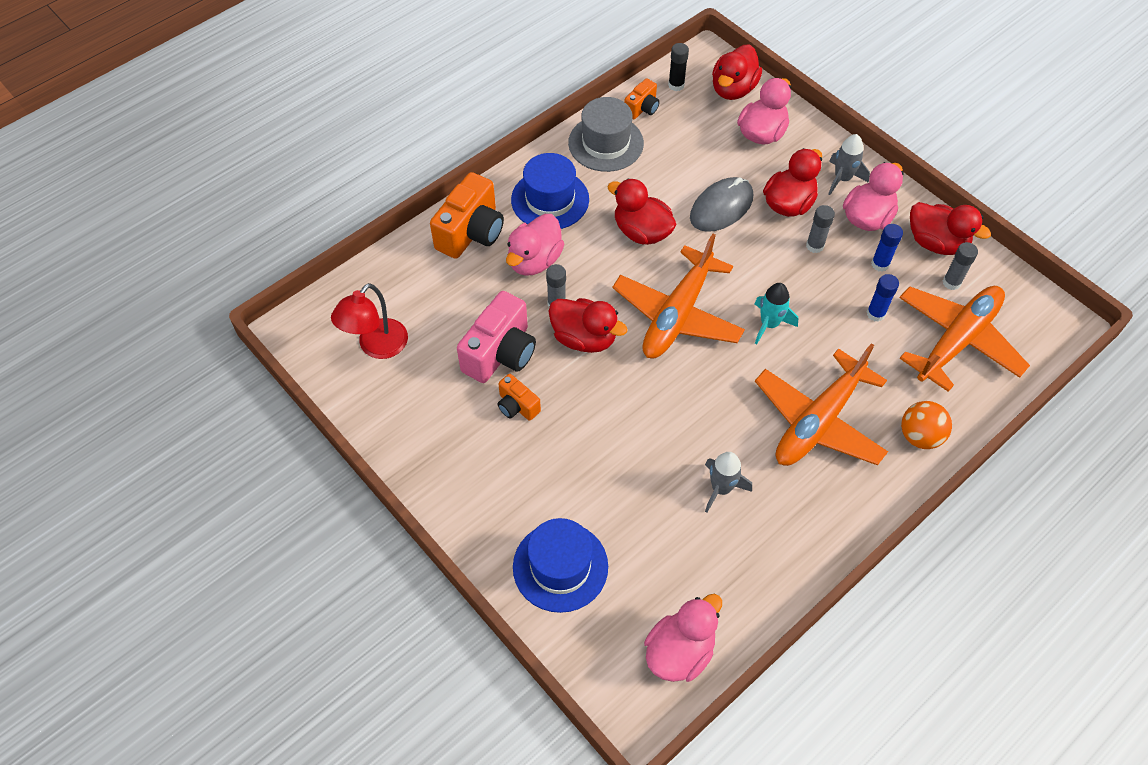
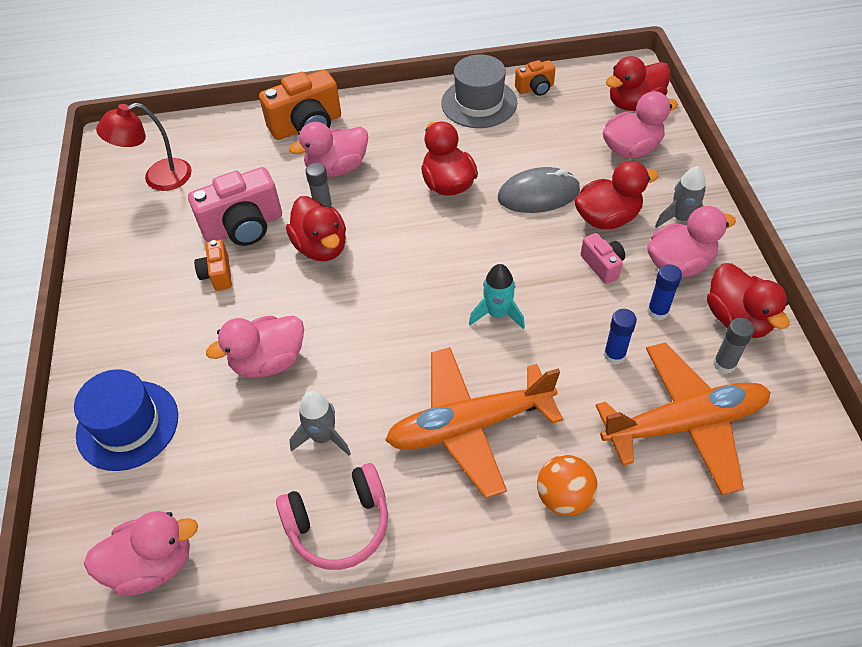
camera: 35 degrees right, 5 degrees down
(550, 200) = (392, 127): blue hat -> none
(627, 455) = (268, 361): none -> pink duck
(676, 85) = (582, 81): black glue stick -> none
(677, 315) = (418, 266): orange plane -> none
(787, 543) = (339, 524): none -> pink headphones
(815, 246) = (602, 265): grey glue stick -> pink camera

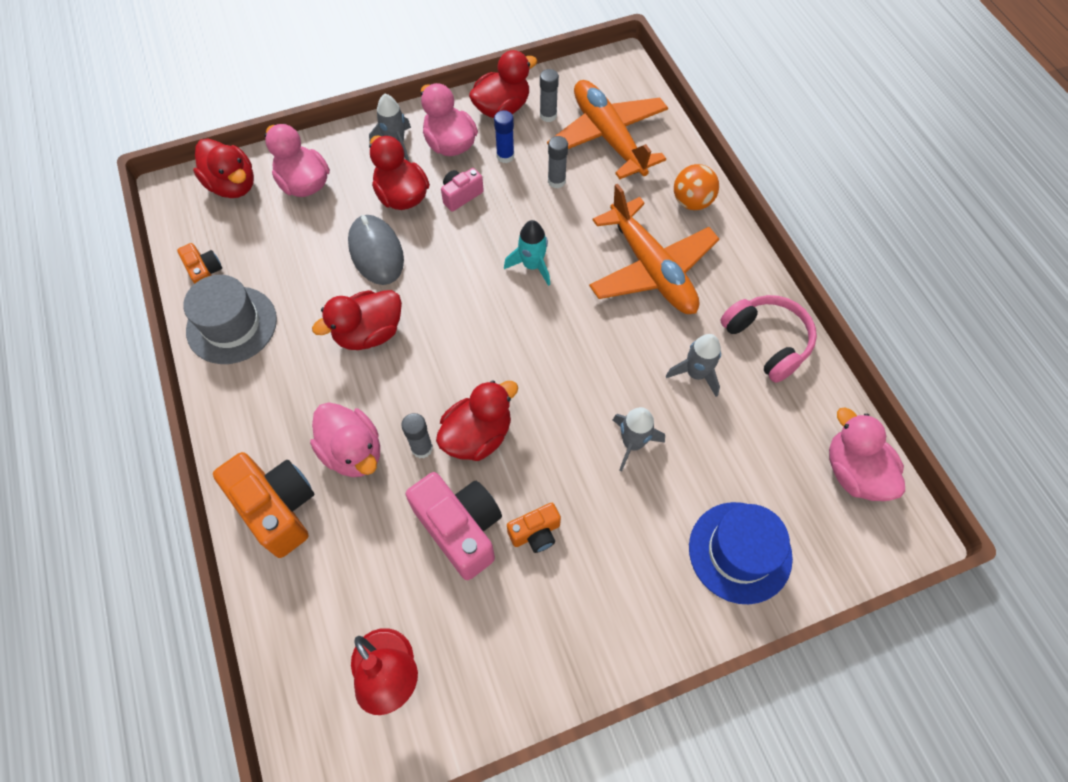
camera: 105 degrees left, 10 degrees up
(268, 361) = (632, 443): pink duck -> grey rocket
(614, 355) = (556, 181): blue glue stick -> grey glue stick

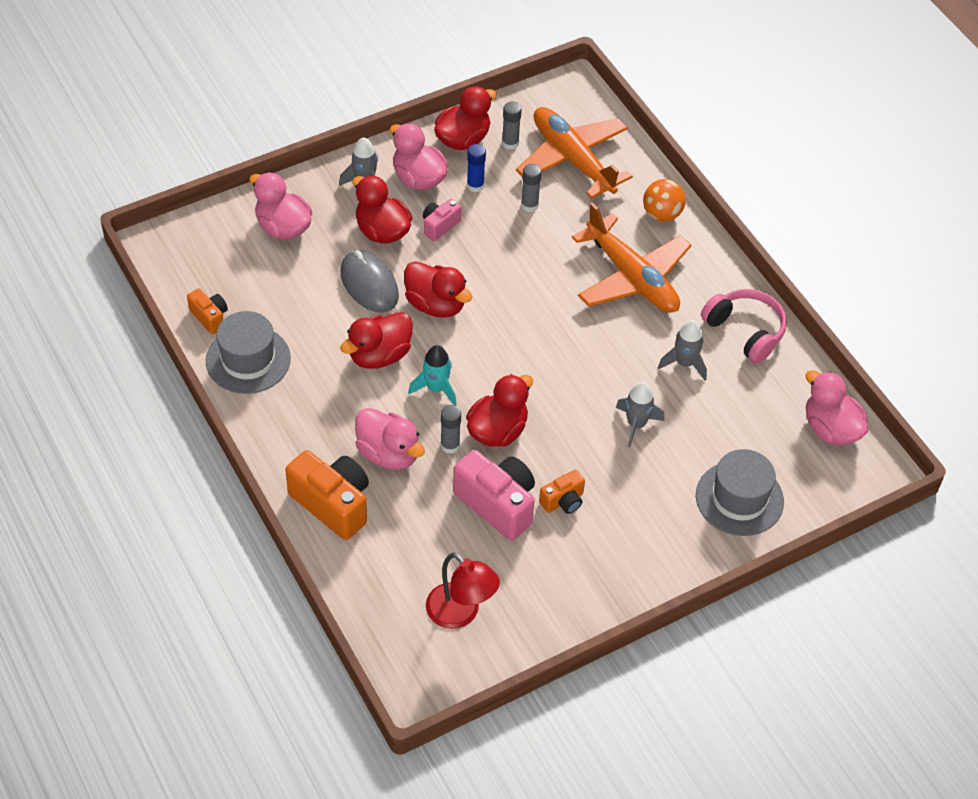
camera: 10 degrees left, 10 degrees down
(233, 185) = (212, 234): red duck -> red duck (435, 305)
(532, 265) = (520, 284): turquoise rocket -> turquoise rocket (436, 388)
(740, 552) = (739, 498): blue hat -> grey hat

